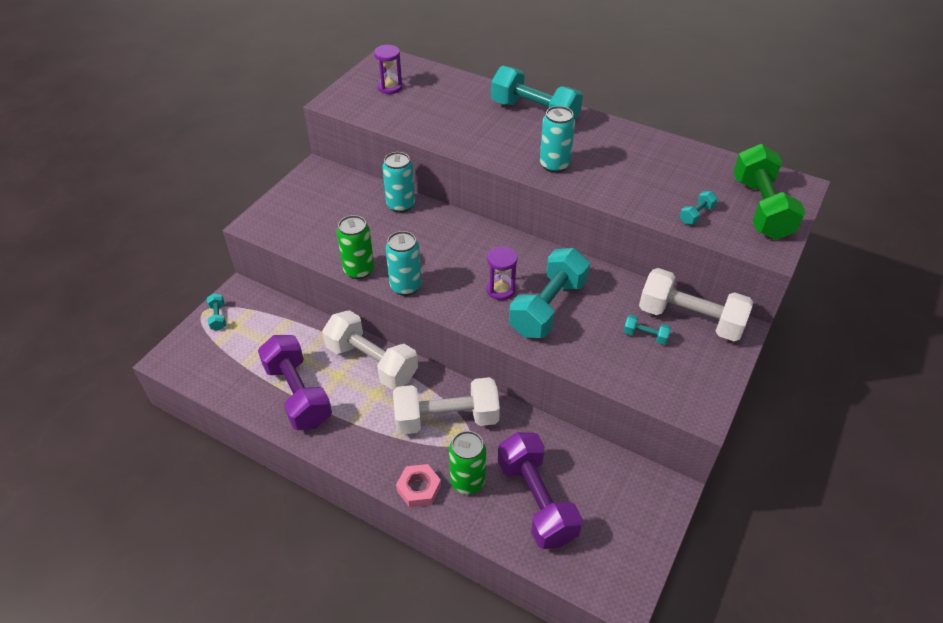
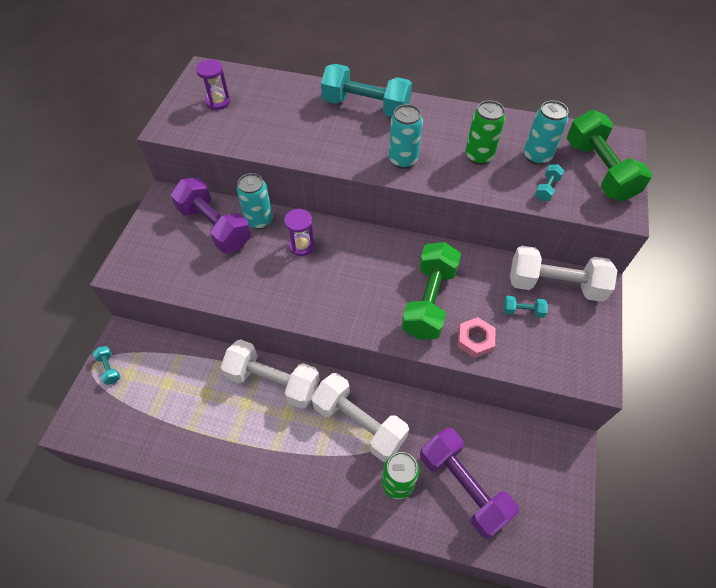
camera: 15 degrees left, 10 degrees up
(298, 394) = (213, 433): purple dumbbell -> purple dumbbell (215, 227)
(359, 270) = (241, 301): green can -> green can (479, 156)
(405, 286) = (291, 308): turquoise can -> turquoise can (537, 156)
(419, 488) = (356, 503): pink nut -> pink nut (475, 340)
(446, 419) = (359, 423): white dumbbell -> white dumbbell turned 60 degrees clockwise
(500, 290) = (381, 292): purple hourglass -> purple hourglass (302, 246)
(548, 307) = (429, 301): turquoise dumbbell -> green dumbbell

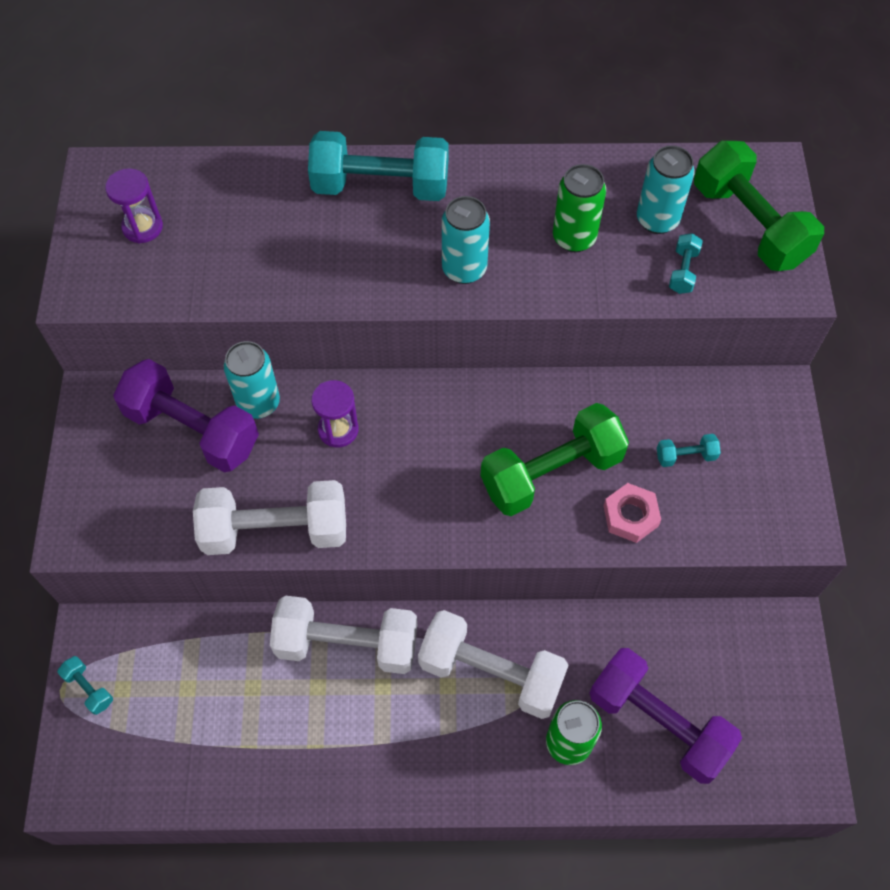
camera: 15 degrees left, 5 degrees up
(429, 301) = (551, 473): green dumbbell -> green dumbbell turned 60 degrees clockwise
(555, 285) = (721, 405): white dumbbell -> white dumbbell (275, 530)

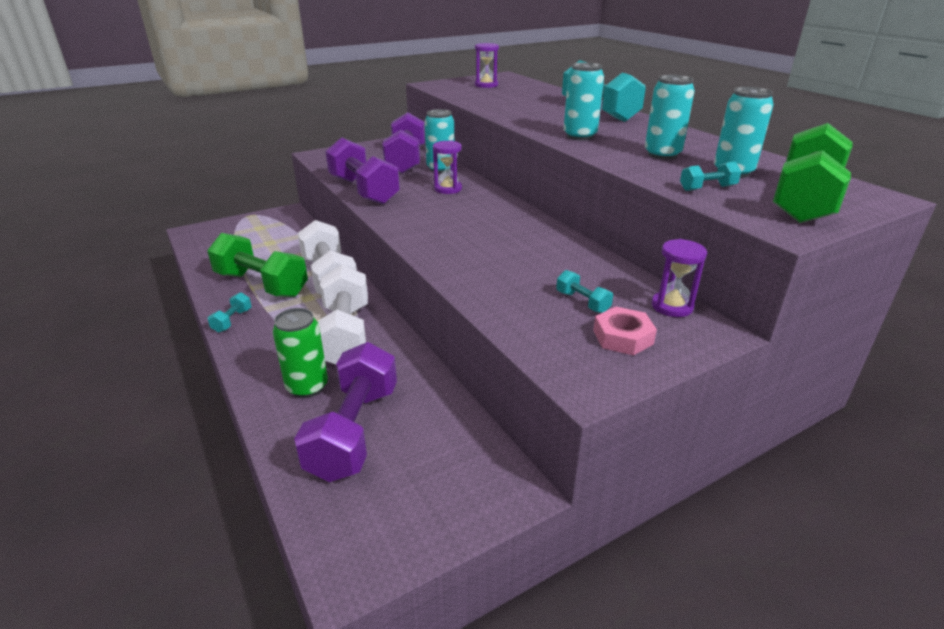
camera: 60 degrees right, 30 degrees down
(89, 688) = (255, 220): turquoise dumbbell -> turquoise dumbbell (232, 321)
(275, 530) = (363, 190): white dumbbell -> purple dumbbell
(551, 473) = (497, 254): green dumbbell -> green dumbbell (261, 284)
(574, 238) = (662, 154): green can -> turquoise can
(630, 516) = (497, 292): pink nut -> pink nut (623, 337)
(728, 392) = (672, 306): none -> purple hourglass

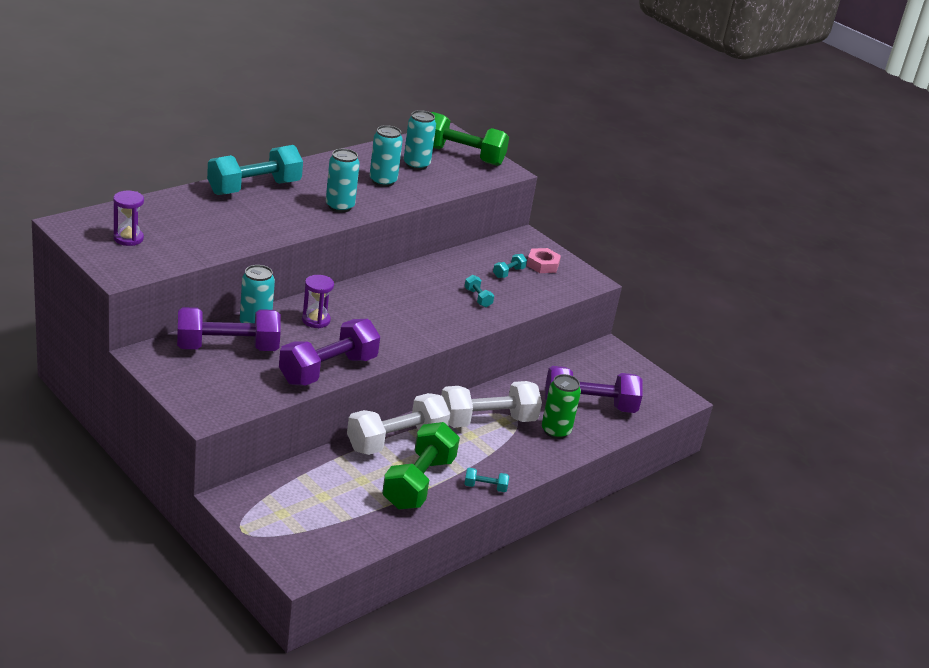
camera: 105 degrees left, 0 degrees up
(672, 306) = (502, 244): purple hourglass -> none
(707, 188) = (450, 179): turquoise dumbbell -> turquoise dumbbell (478, 298)

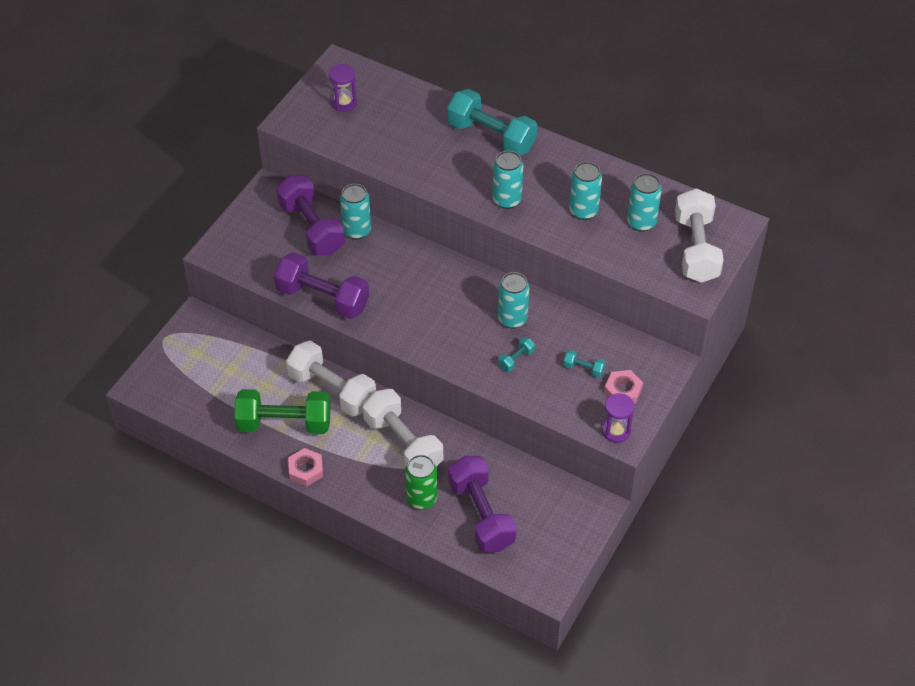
camera: 75 degrees right, 20 degrees up
(316, 320) = (391, 264): purple hourglass -> purple hourglass (616, 431)
(431, 285) = (512, 319): none -> turquoise can
(462, 156) = (696, 249): green dumbbell -> white dumbbell
(485, 487) = (306, 470): turquoise dumbbell -> pink nut

